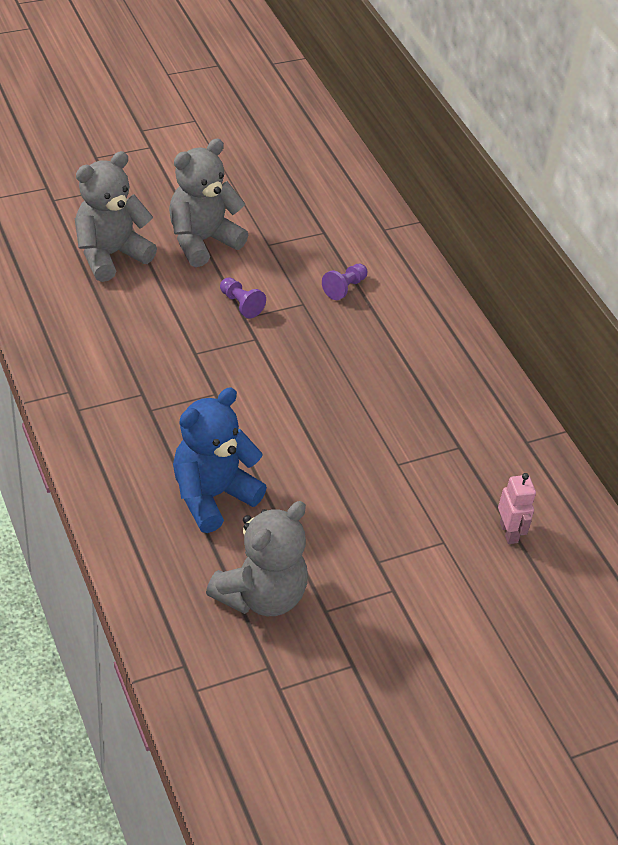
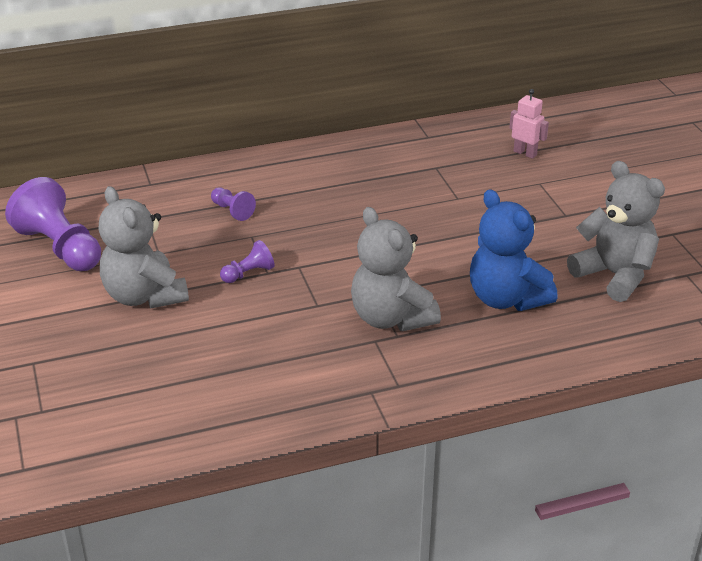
camera: 80 degrees left, 10 degrees down
(110, 255) = (155, 362): grey teddy bear -> grey teddy bear (391, 318)
(270, 184) = (60, 248): none -> purple pawn
(509, 532) = (525, 153): pink robot -> pink robot turned 45 degrees clockwise

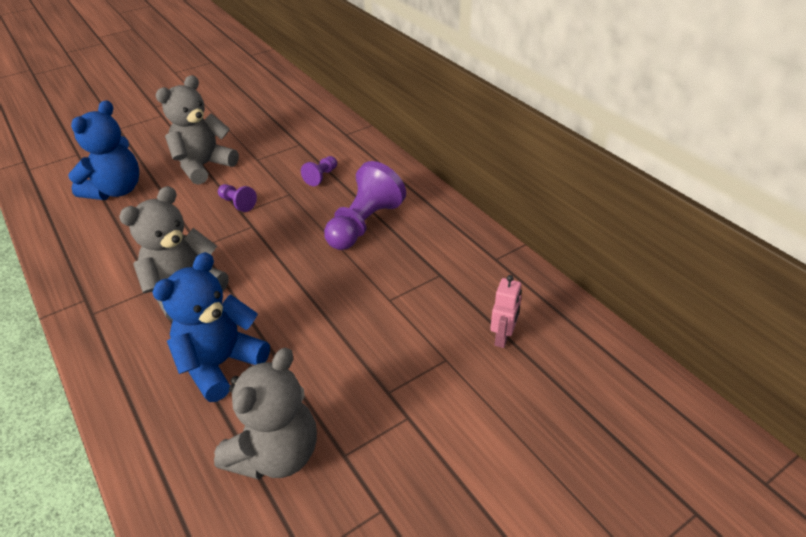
camera: 75 degrees right, 5 degrees up
(60, 248) = (254, 122): purple pawn -> purple pawn (364, 224)
(151, 373) = (116, 190): none -> blue teddy bear

